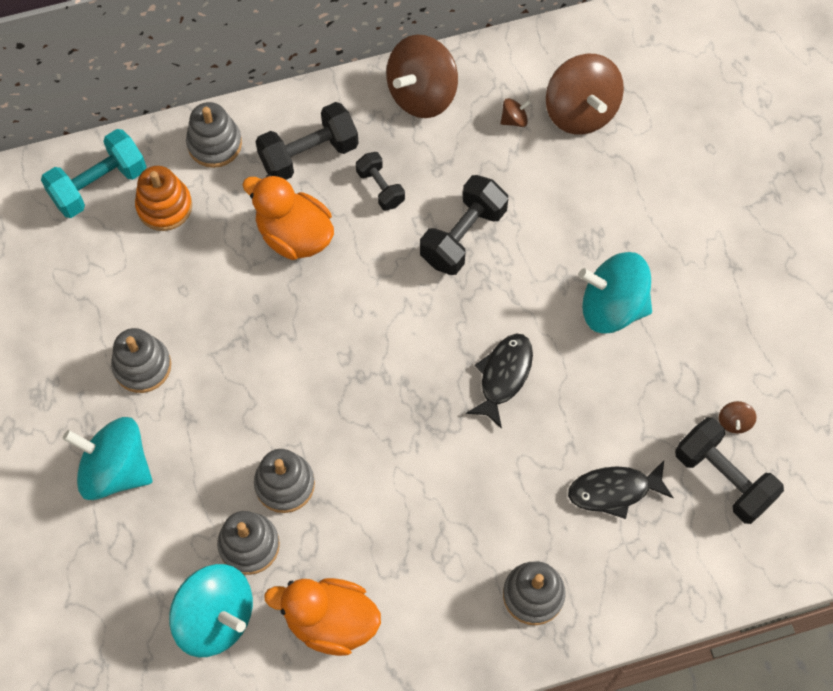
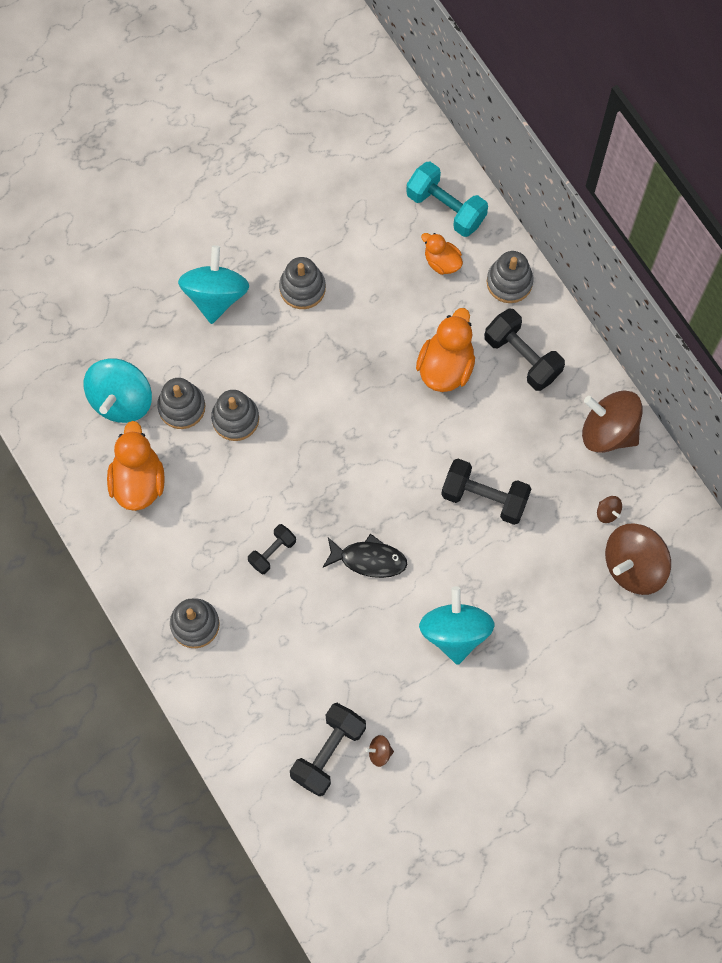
camera: 75 degrees right, 5 degrees up
(164, 206) = (442, 262): orange stacking toy -> orange duck
(380, 188) = (509, 421): black dumbbell -> black dumbbell (272, 552)
(614, 491) = (294, 668): black fish -> none

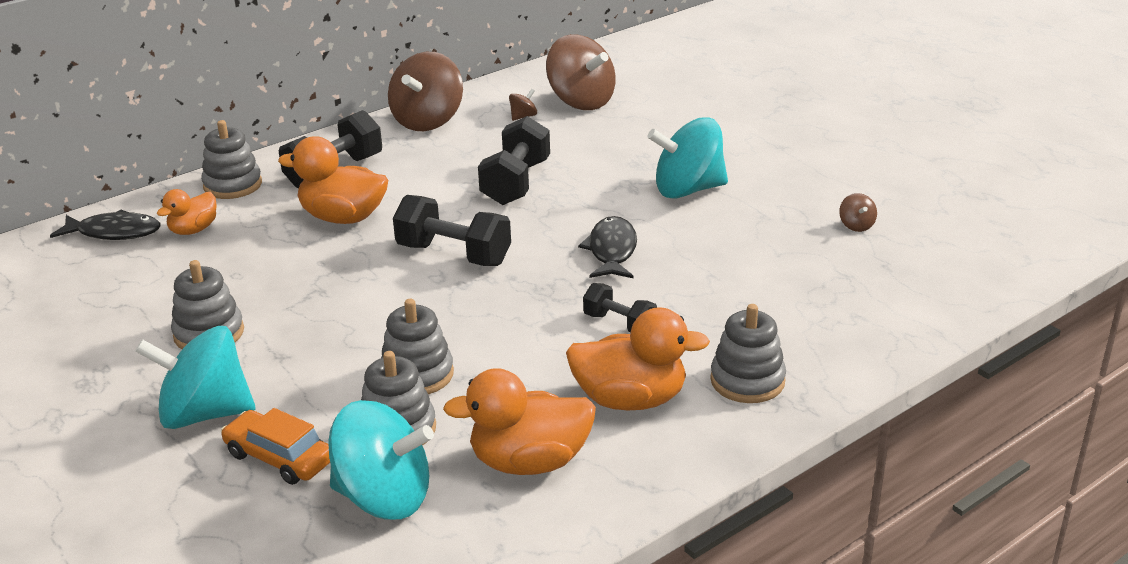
camera: 95 degrees left, 40 degrees down
(166, 341) = (279, 457): none -> orange car
(187, 547) = (630, 399): none -> orange duck
(328, 752) = (875, 259): black dumbbell -> black dumbbell (454, 255)
(446, 208) = (114, 232): turquoise dumbbell -> black fish

